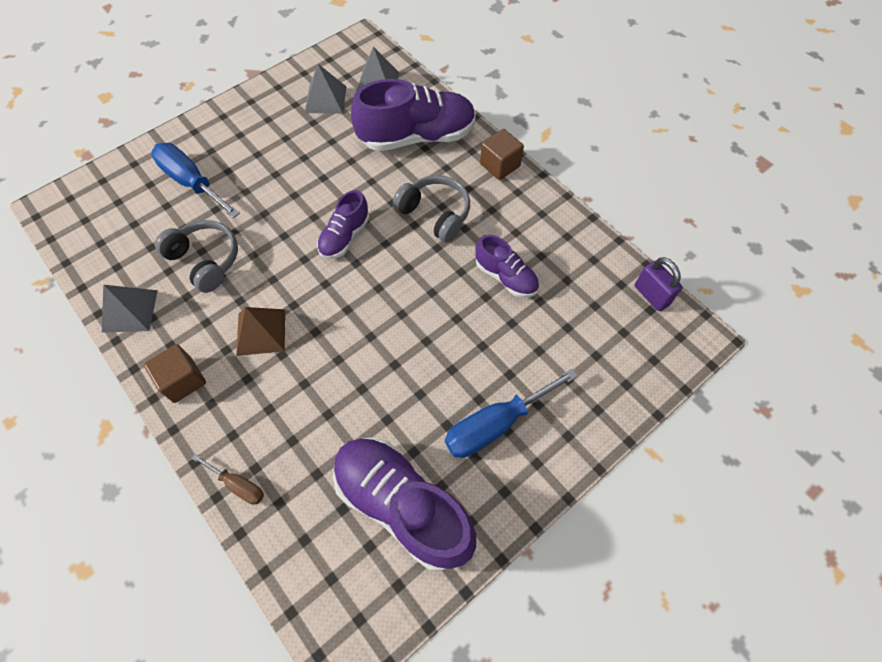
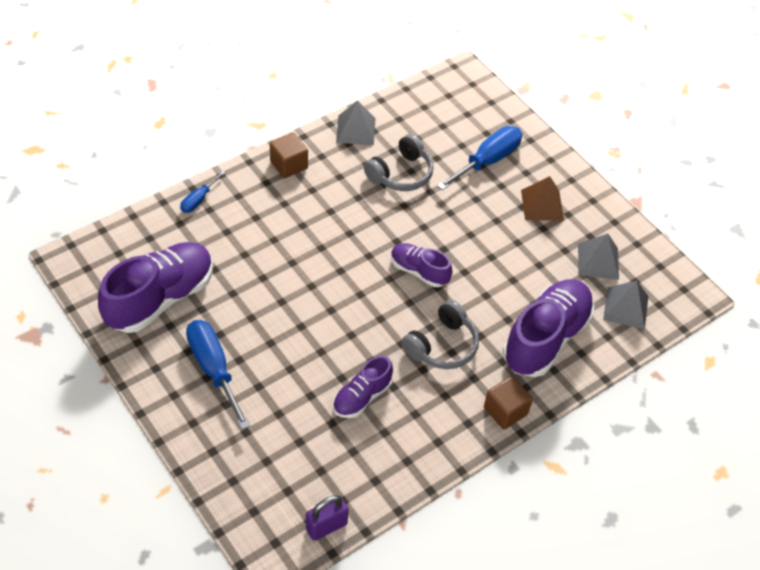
camera: 90 degrees right, 10 degrees down
(238, 485) = (198, 200): brown screwdriver -> blue screwdriver
(261, 332) = (325, 211): brown pyramid -> brown pyramid (542, 205)
(417, 137) = (546, 338): purple shoe -> purple shoe turned 135 degrees counterclockwise

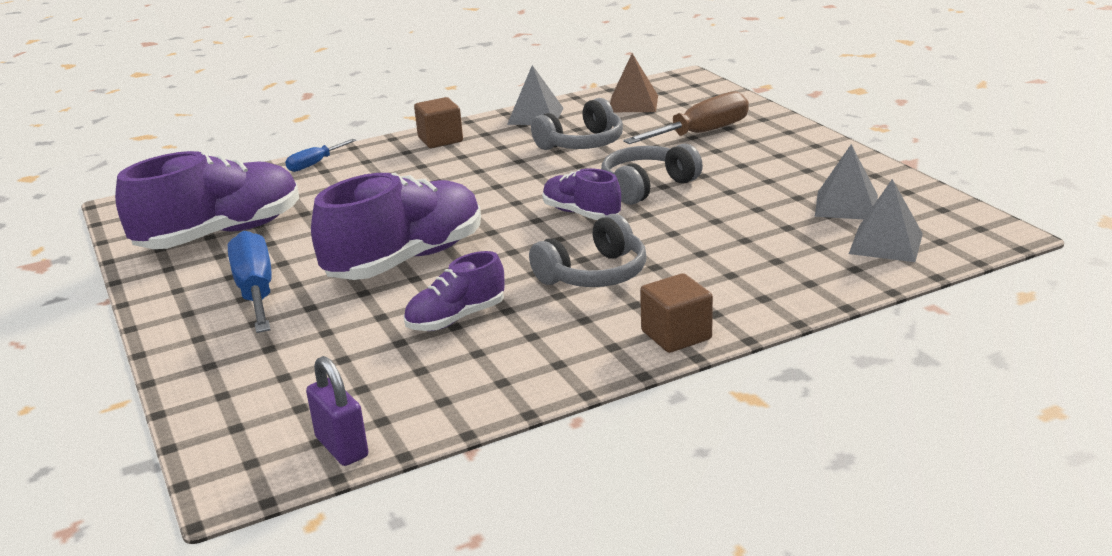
camera: 15 degrees right, 25 degrees down
(326, 526) = (342, 447): purple padlock -> purple padlock turned 75 degrees clockwise
(459, 235) = (647, 186): none -> grey headphones
(487, 161) = (701, 133): blue screwdriver -> brown screwdriver
(542, 205) = (770, 163): brown pyramid -> brown pyramid (633, 103)
(546, 338) = (755, 269): purple shoe -> purple shoe (406, 260)

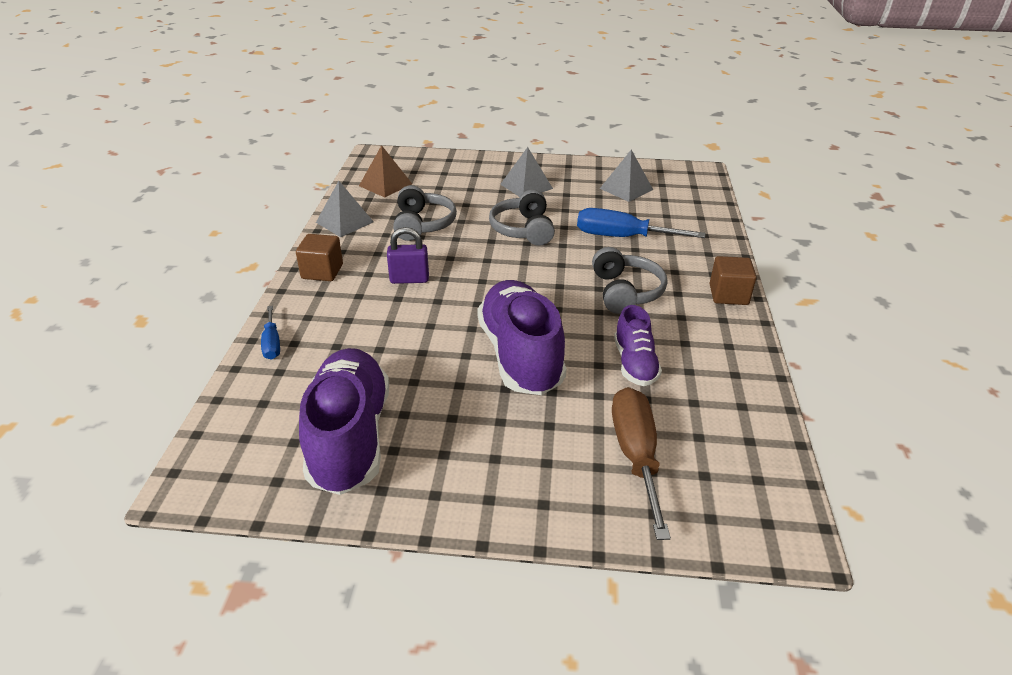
camera: 60 degrees left, 10 degrees up
(256, 291) = (490, 446): blue screwdriver -> blue screwdriver (622, 237)
(342, 447) = (774, 470): purple padlock -> purple padlock (409, 279)
(581, 214) = (533, 265): purple shoe -> none
(701, 133) = (470, 184): brown screwdriver -> brown screwdriver (636, 455)
(886, 243) = (682, 198): grey pyramid -> grey pyramid (526, 186)

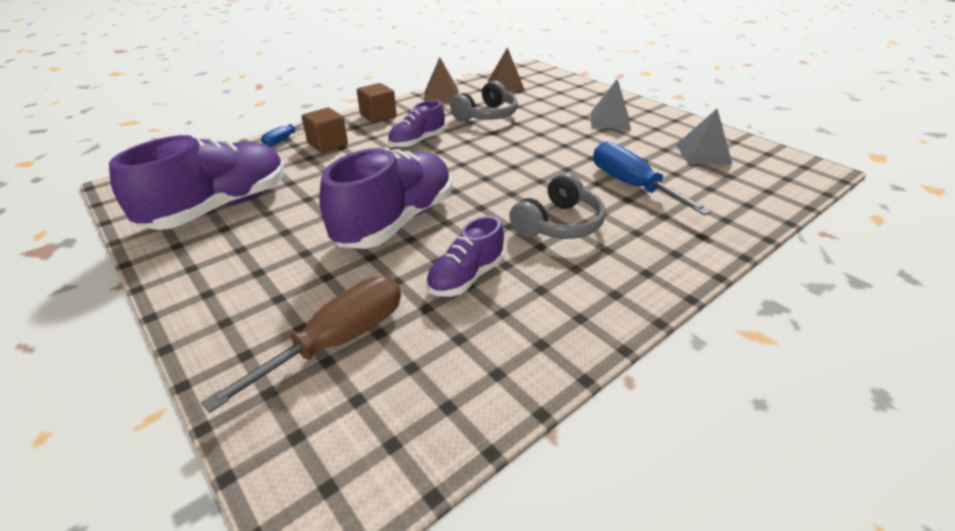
camera: 45 degrees right, 0 degrees up
(344, 222) = (441, 96): grey pyramid -> brown pyramid
(409, 279) = (417, 142): purple padlock -> purple shoe
(523, 229) = (553, 146): grey headphones -> none
(728, 295) = (660, 278): brown cube -> brown cube (327, 144)

